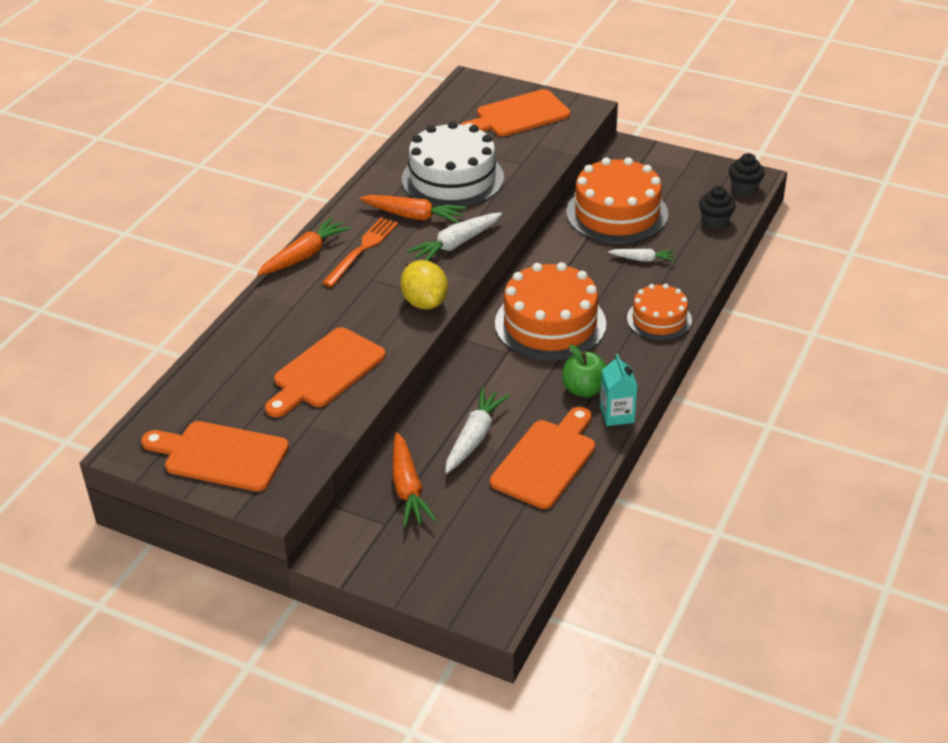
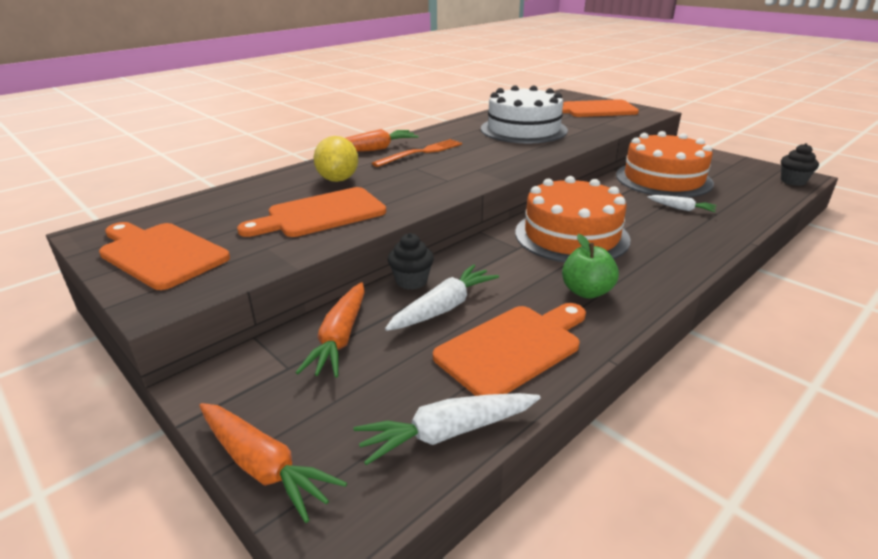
camera: 20 degrees right, 10 degrees down
(413, 216) = (478, 142): orange carrot -> orange carrot (263, 466)
(425, 302) = (450, 187): yellow lemon -> yellow lemon (338, 179)
(456, 244) = (503, 160): white carrot -> white carrot (447, 433)
(617, 415) = (617, 322): turquoise carton -> none
(659, 319) = (689, 251): orange cake -> none
(715, 222) = (761, 196): black cupcake -> black cupcake (411, 281)

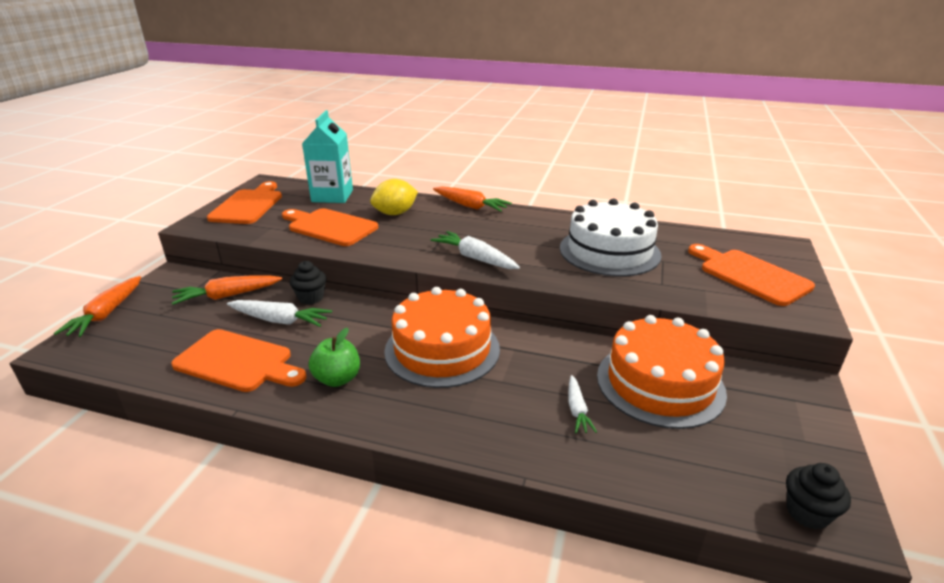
camera: 60 degrees right, 0 degrees up
(231, 200) = (332, 196): none -> turquoise carton
(421, 152) = (484, 224): orange fork -> none
(447, 433) = (138, 361): white carrot -> white carrot (475, 258)

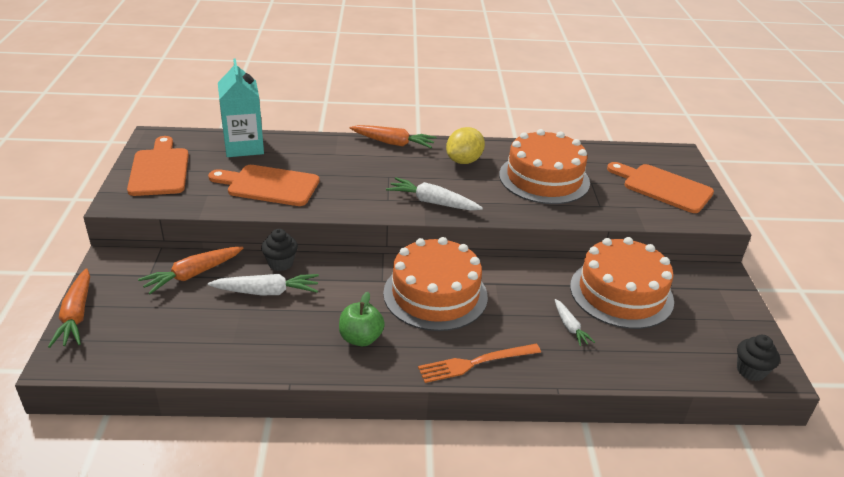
camera: 20 degrees left, 5 degrees up
(237, 362) = (256, 340): orange cutting board -> none
(395, 213) = (325, 161): yellow lemon -> yellow lemon (464, 161)
(443, 428) = (475, 363): none -> orange fork
(609, 251) = (544, 178): white cake -> orange cake

